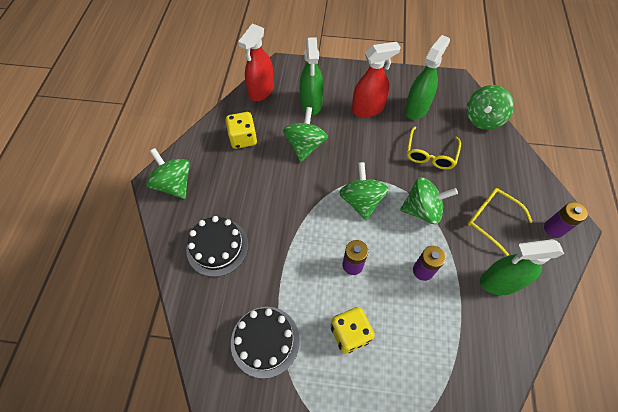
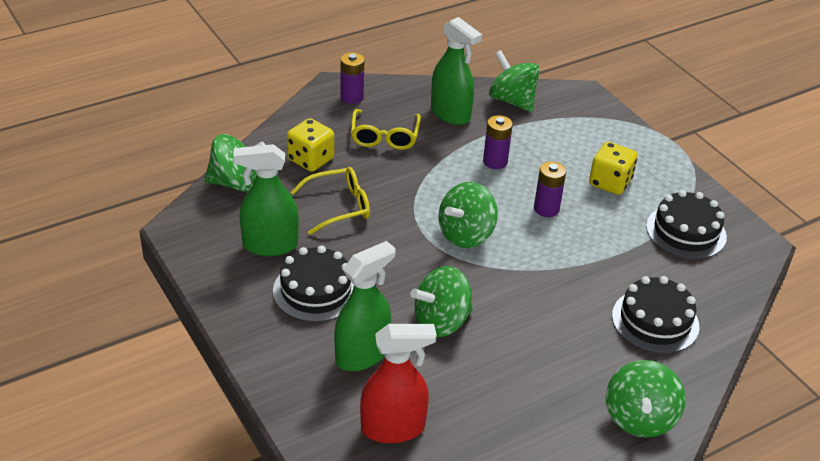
camera: 130 degrees left, 20 degrees down
(243, 138) = (497, 393): yellow dice -> yellow dice (310, 159)
(368, 109) = (316, 290): red spray bottle -> black cake
(422, 210) = (425, 186): green spinning top -> green spinning top (512, 101)

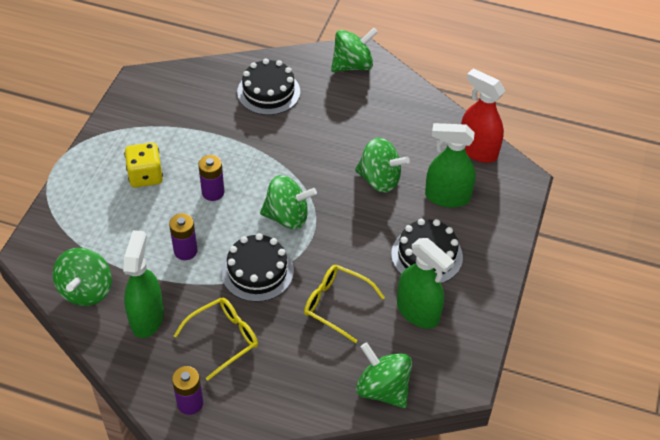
camera: 130 degrees left, 10 degrees up
(310, 159) = (303, 364): yellow dice -> none
(686, 231) = (163, 115): black cake -> black cake (257, 271)

